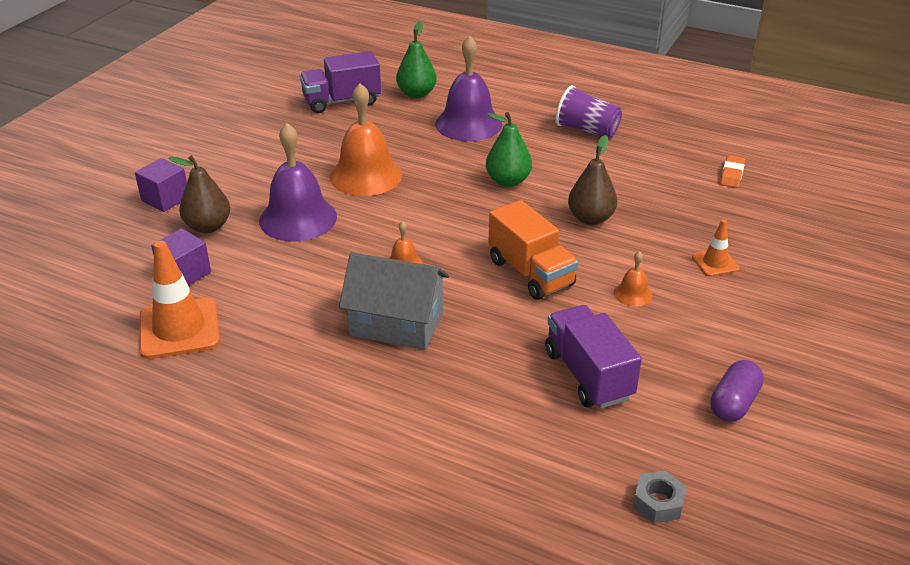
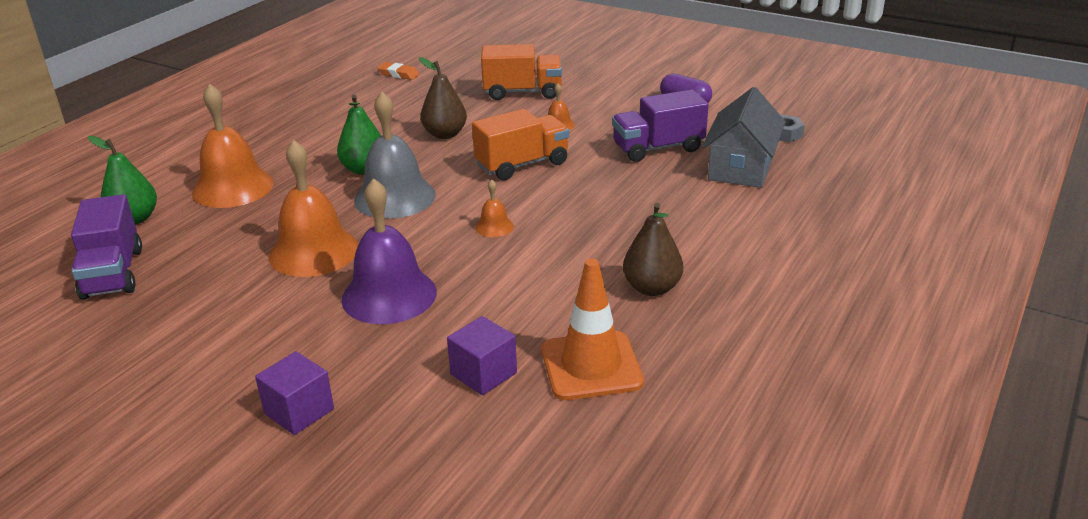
camera: 85 degrees left, 5 degrees down
(208, 227) = (384, 364): brown pear -> brown pear (652, 288)
(396, 324) = (590, 230): grey house -> grey house (741, 167)
(456, 203) = (395, 197): none -> grey bell
(468, 124) = (233, 187): purple bell -> orange bell
(587, 130) = (287, 126): purple cup -> none
(715, 263) = (522, 92): orange traffic cone -> orange truck

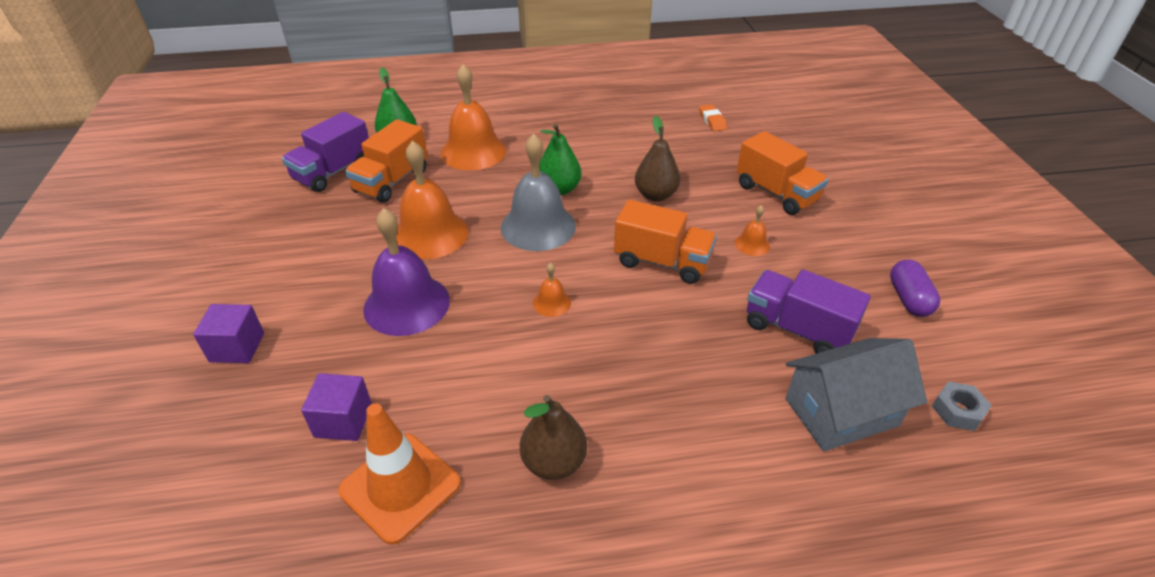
camera: 50 degrees right, 10 degrees up
(196, 245) = (391, 181): none -> orange truck

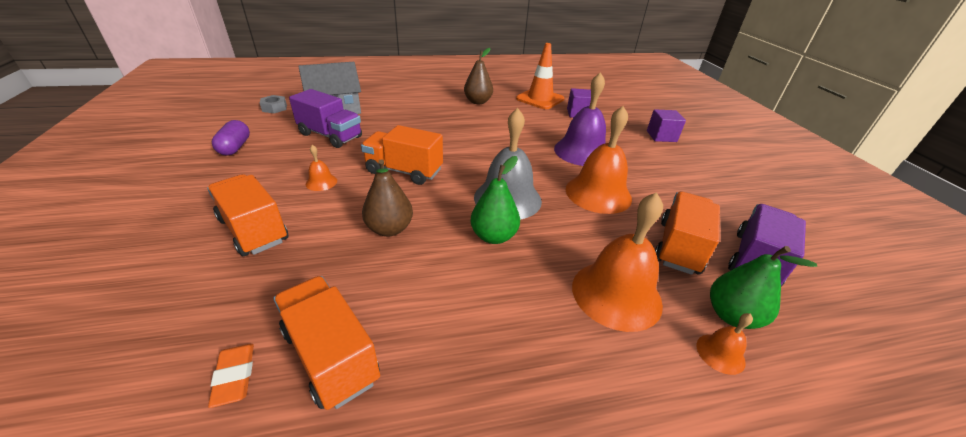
camera: 175 degrees right, 5 degrees down
(552, 303) = (487, 150): orange bell -> orange bell (720, 353)
(665, 127) = (331, 355): none -> orange truck

